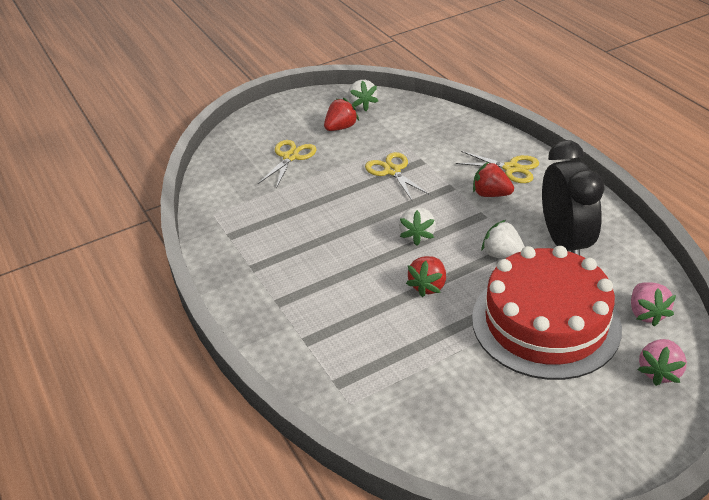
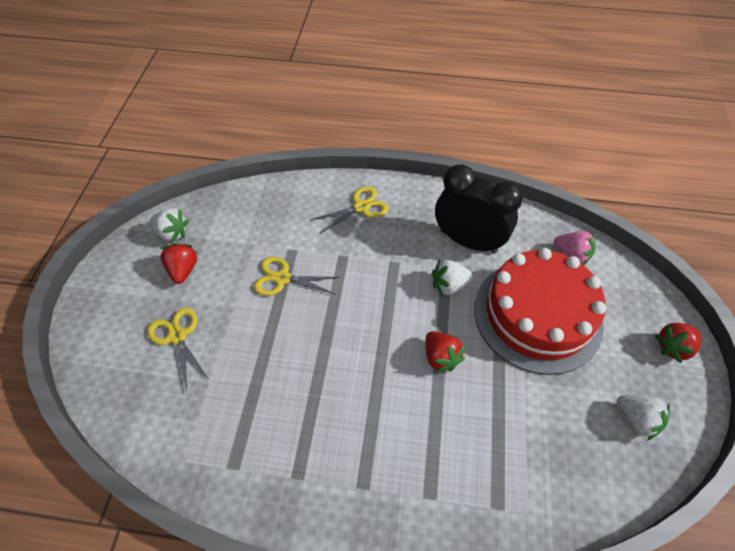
camera: 55 degrees left, 15 degrees up
(417, 235) = (377, 321): white strawberry -> white strawberry (636, 420)
(491, 194) = (377, 240): red strawberry -> red strawberry (673, 347)
(659, 372) = (626, 291): pink strawberry -> none

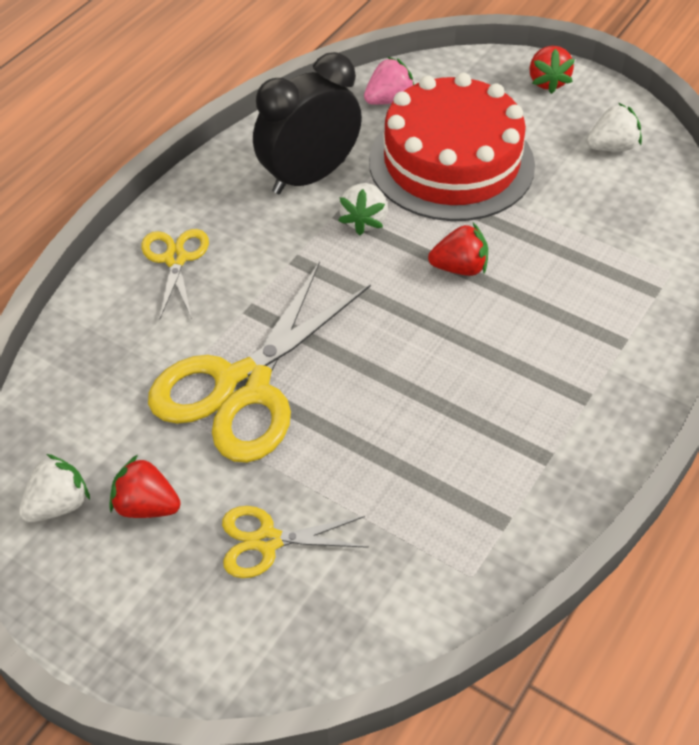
camera: 65 degrees left, 5 degrees down
(282, 278) = (242, 386): yellow scissors -> yellow scissors, size x1.99

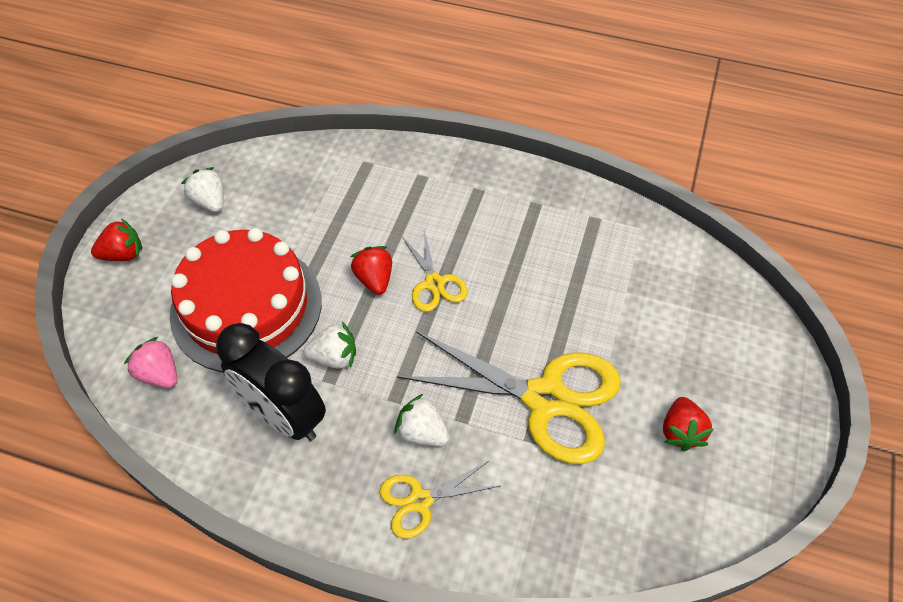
camera: 105 degrees left, 5 degrees up
(58, 505) = (710, 497): white strawberry -> white strawberry (422, 432)
(267, 541) = (671, 344): yellow scissors -> yellow scissors (434, 283)

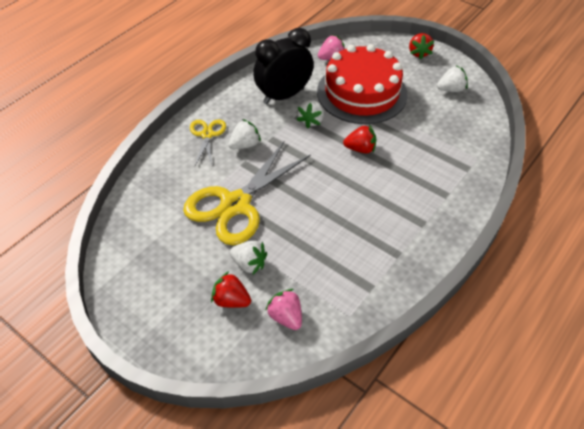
camera: 110 degrees right, 5 degrees down
(434, 283) = (345, 176): yellow scissors -> none
(631, 346) = (249, 264): none -> white strawberry
(678, 285) = (286, 317): none -> pink strawberry
(681, 432) = (176, 264): red strawberry -> red strawberry (231, 300)

